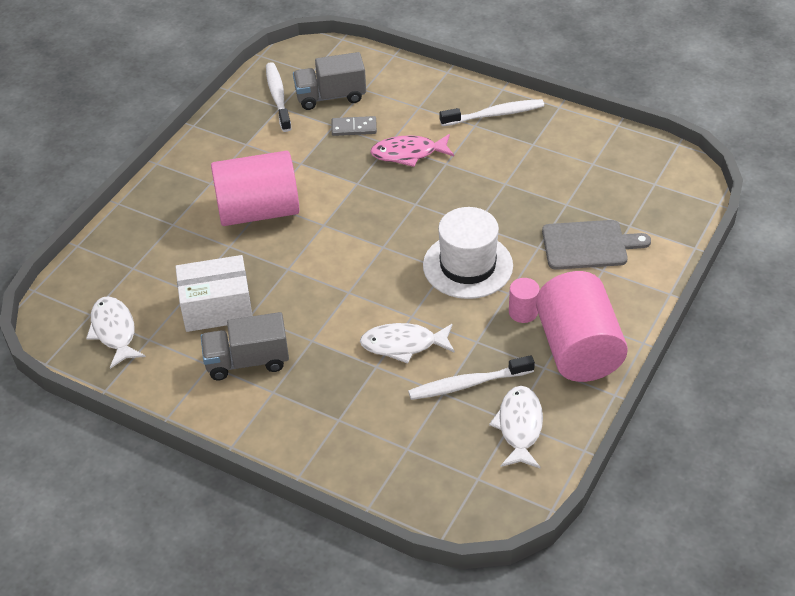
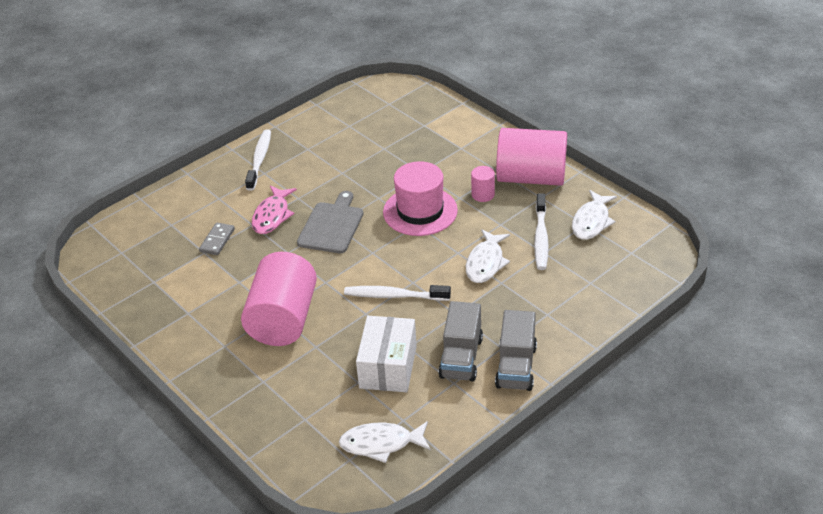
camera: 70 degrees left, 5 degrees down
(278, 97) = (138, 280): white toothbrush -> white toothbrush (394, 296)
(330, 96) = (165, 246): grey truck -> grey truck (516, 366)
(467, 266) = (420, 211): white hat -> pink hat
(519, 427) = (591, 221): white fish -> white fish turned 90 degrees counterclockwise
(588, 245) = (432, 148): grey cutting board -> grey cutting board (332, 226)

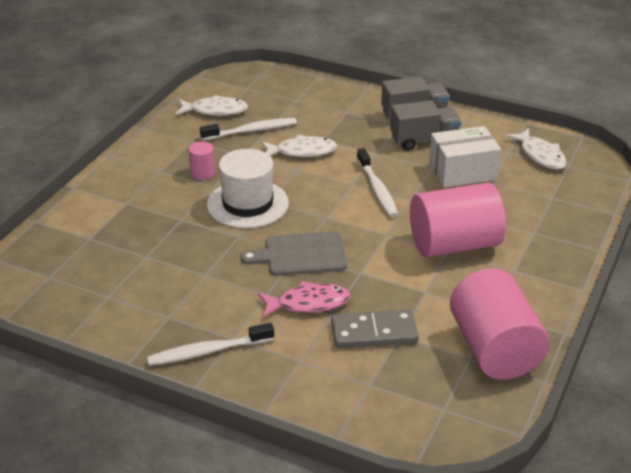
camera: 115 degrees left, 5 degrees down
(217, 240) = (374, 332): grey domino -> grey domino, size x1.58
(420, 211) = (247, 204): pink hat -> white hat
(531, 177) = (162, 151): pink cylinder -> pink cylinder (494, 349)

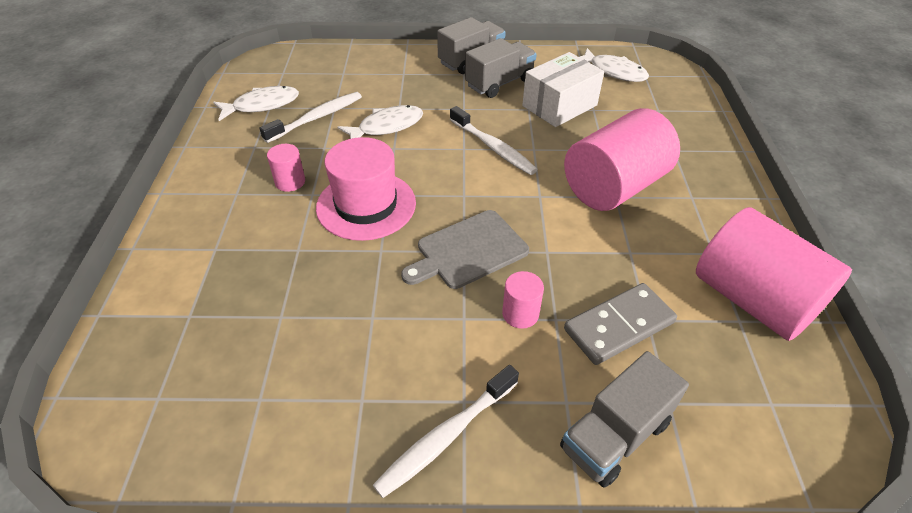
camera: 25 degrees left, 10 degrees up
(247, 204) = (366, 205): white hat -> pink hat
(308, 303) = (520, 314): pink fish -> pink cylinder
(317, 387) = (615, 435): none -> grey truck

